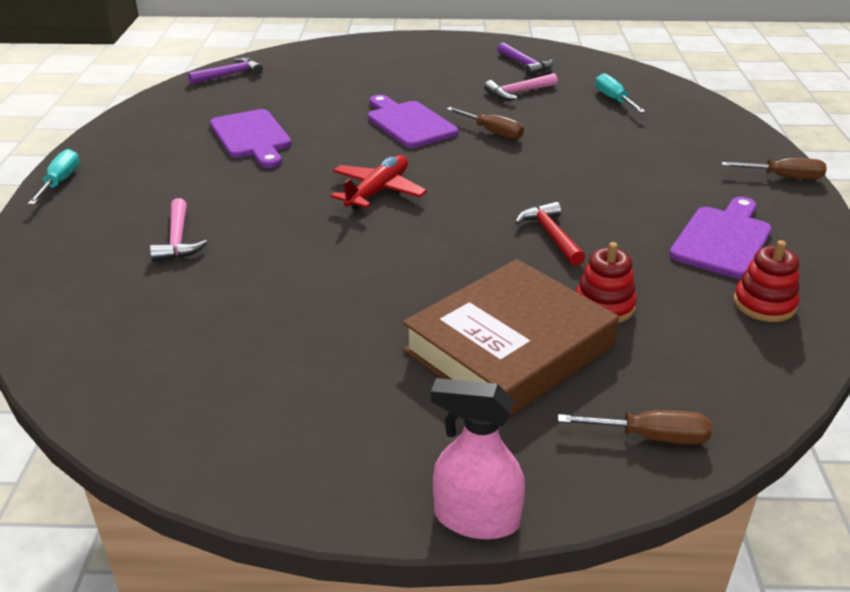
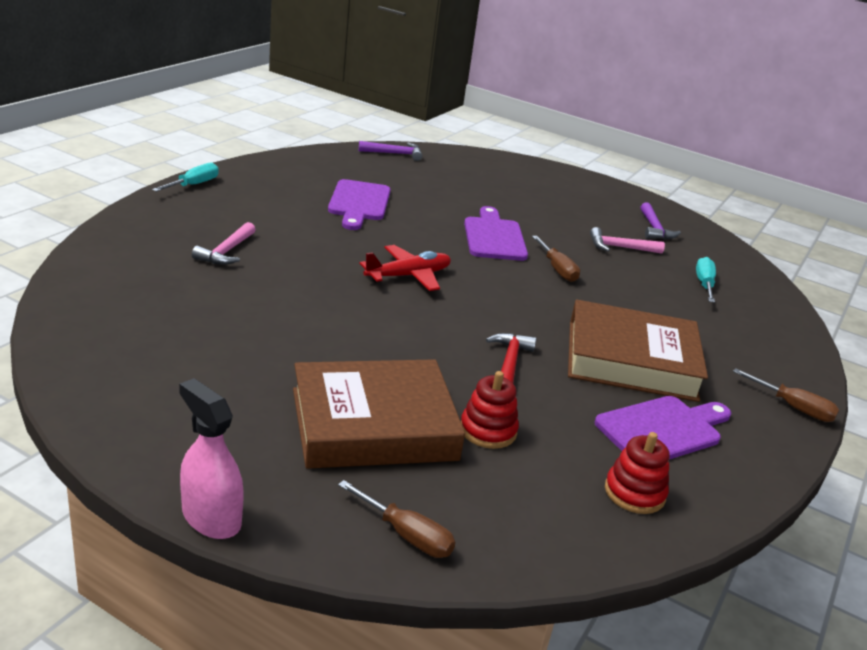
camera: 25 degrees right, 5 degrees down
(636, 189) = (631, 360): none -> brown book

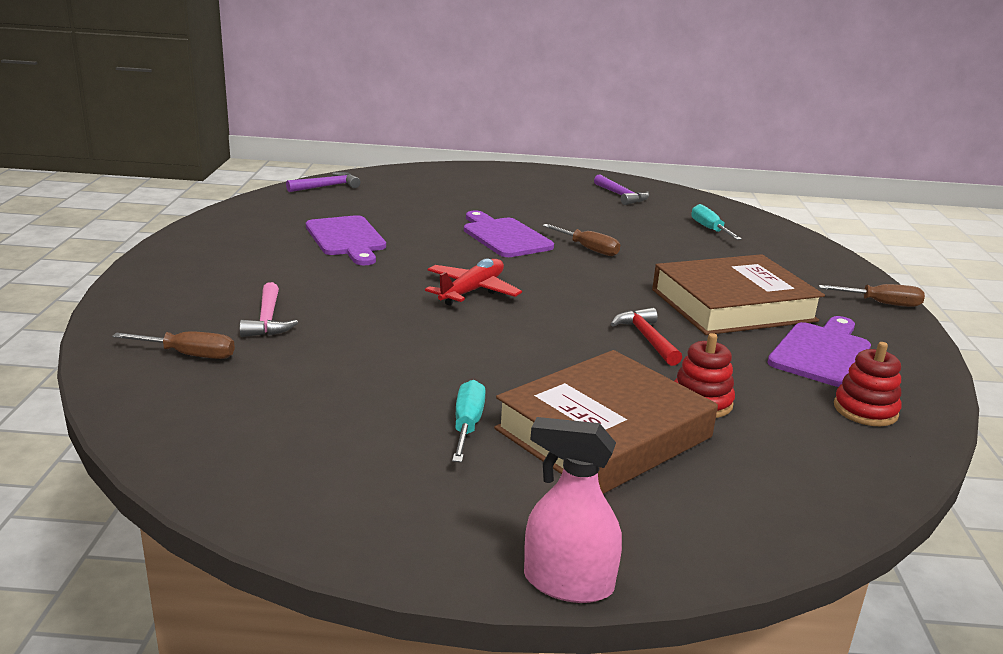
camera: 25 degrees left, 5 degrees down
(193, 185) = (151, 265): turquoise screwdriver -> turquoise screwdriver (467, 425)
(406, 535) = (750, 520): brown screwdriver -> brown screwdriver (189, 355)
(620, 247) = (614, 218): pink hammer -> none

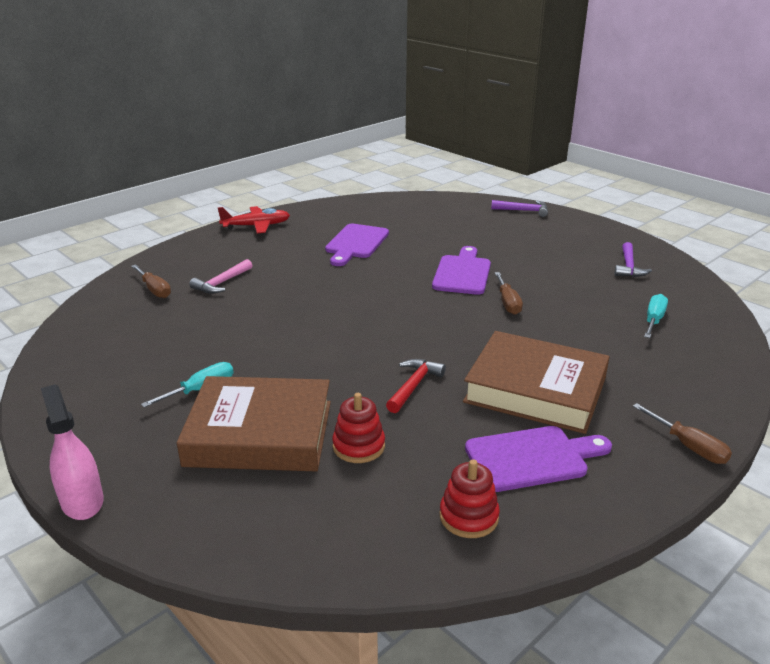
camera: 45 degrees right, 5 degrees up
(327, 186) = (411, 201): purple hammer -> purple hammer (523, 211)
(472, 291) = (364, 306): red plane -> red plane (256, 226)

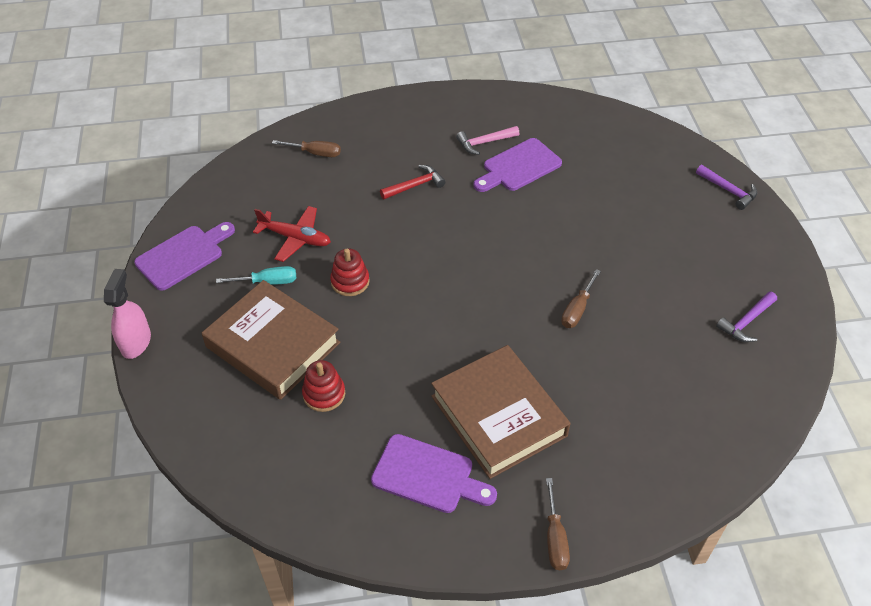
camera: 35 degrees right, 20 degrees up
(154, 290) = (315, 153): brown screwdriver -> brown screwdriver turned 75 degrees counterclockwise
(221, 283) = (369, 169): pink hammer -> pink hammer (484, 143)
(256, 226) = (454, 103): red plane -> red plane (295, 238)
(414, 386) = (412, 359): red hammer -> red hammer (415, 185)
(462, 273) = (575, 252): purple cutting board -> purple cutting board (183, 256)
(468, 517) = (338, 495): red stacking toy -> red stacking toy (350, 281)
(653, 320) = (687, 399): turquoise screwdriver -> none

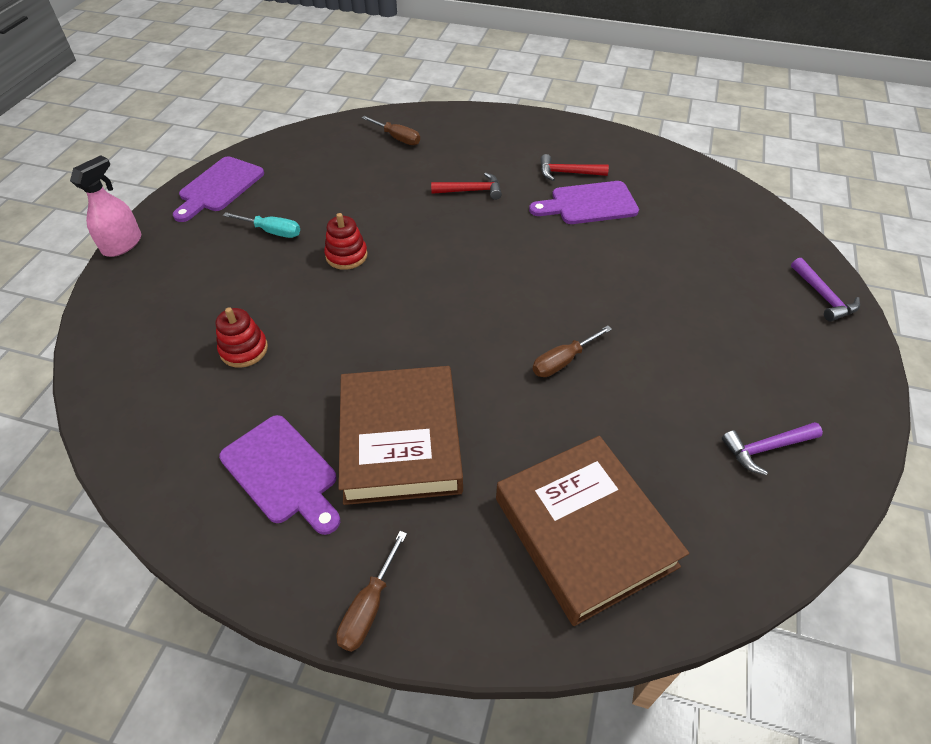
camera: 25 degrees right, 0 degrees up
(183, 256) = (219, 187): purple cutting board -> purple cutting board turned 135 degrees clockwise
(273, 345) = (233, 287): brown book -> brown book (584, 532)
(295, 238) = (326, 203): red plane -> none
(484, 143) = (567, 173): pink hammer -> red hammer

